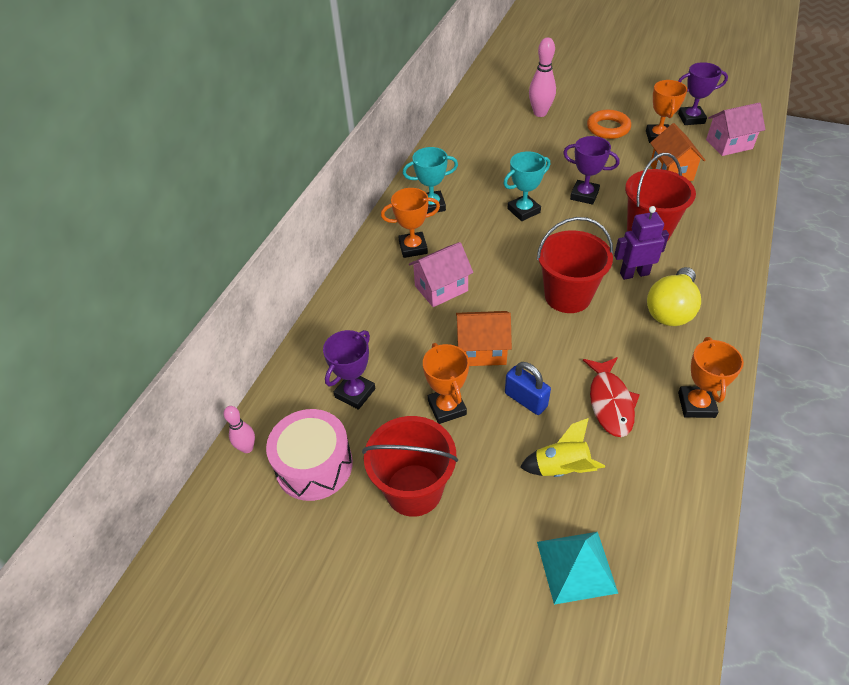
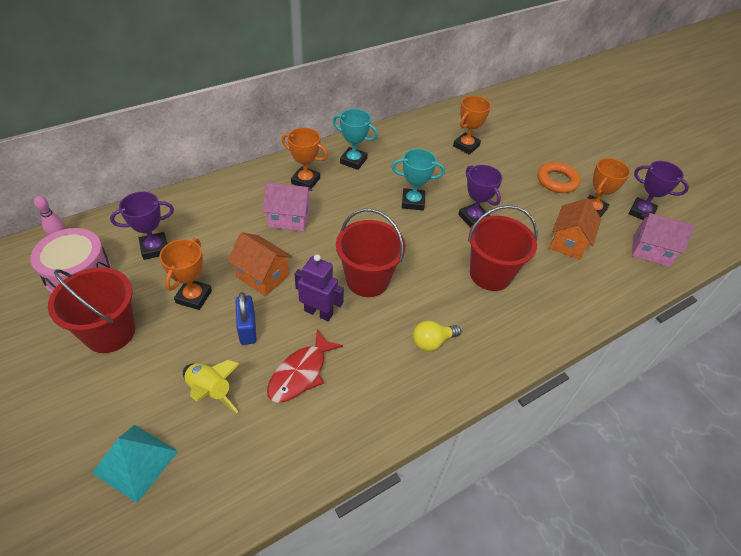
camera: 30 degrees right, 0 degrees up
(540, 113) = (515, 141): pink bowling pin -> none
(634, 274) = (438, 297): purple robot -> purple robot (318, 312)
(671, 310) = (432, 342): yellow light bulb -> yellow light bulb, size x0.62
(696, 405) = (360, 423): orange trophy -> orange trophy (466, 146)

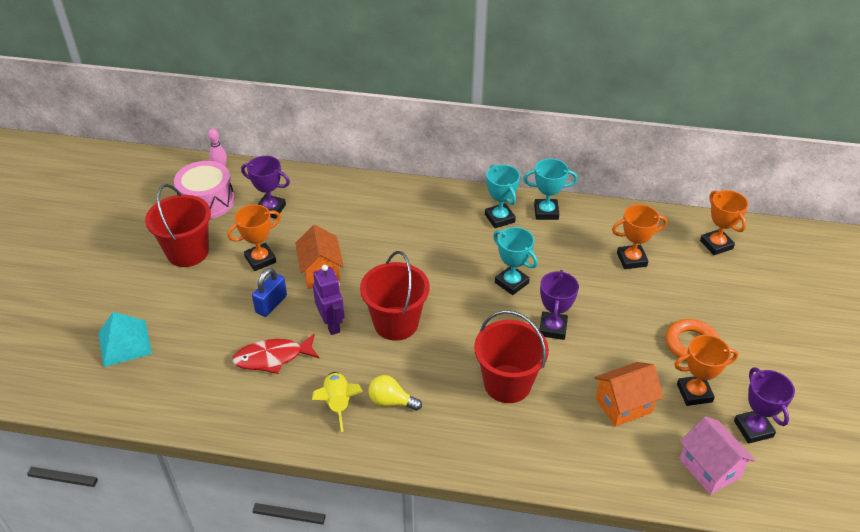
camera: 45 degrees right, 5 degrees down
(210, 391) = (206, 330): yellow rocket -> yellow rocket (338, 403)
(289, 218) = (389, 239): pink house -> none
(305, 181) = (437, 215): orange trophy -> orange trophy (716, 245)
(379, 141) = (546, 212): none -> turquoise trophy

